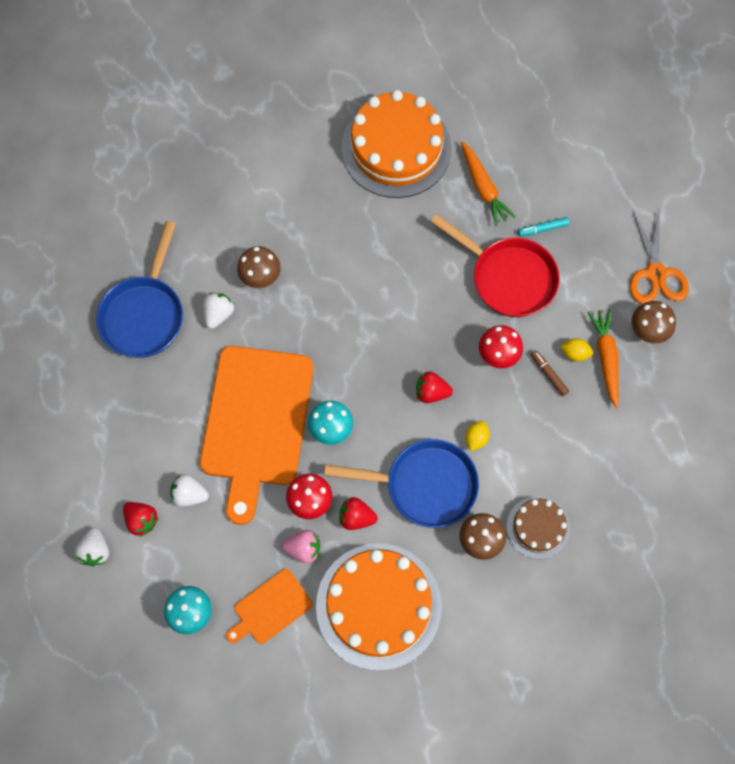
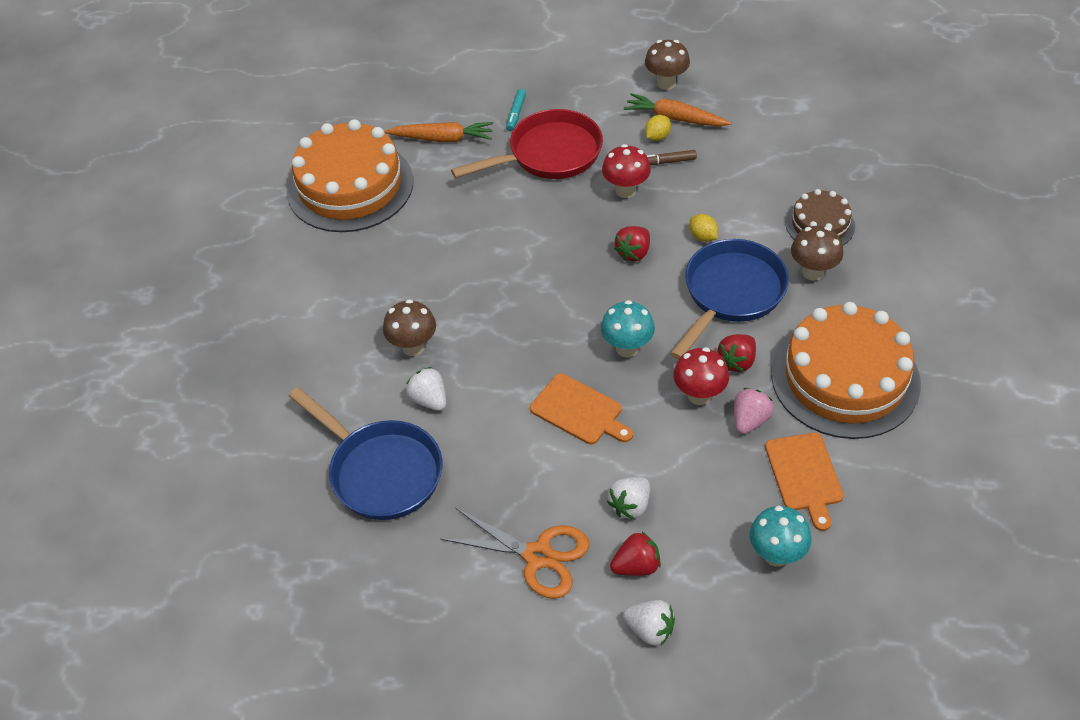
camera: 60 degrees left, 20 degrees down
(256, 422) = (579, 411): orange cutting board -> orange cutting board, size x0.48
(656, 273) = (612, 58): orange scissors -> orange scissors (538, 556)

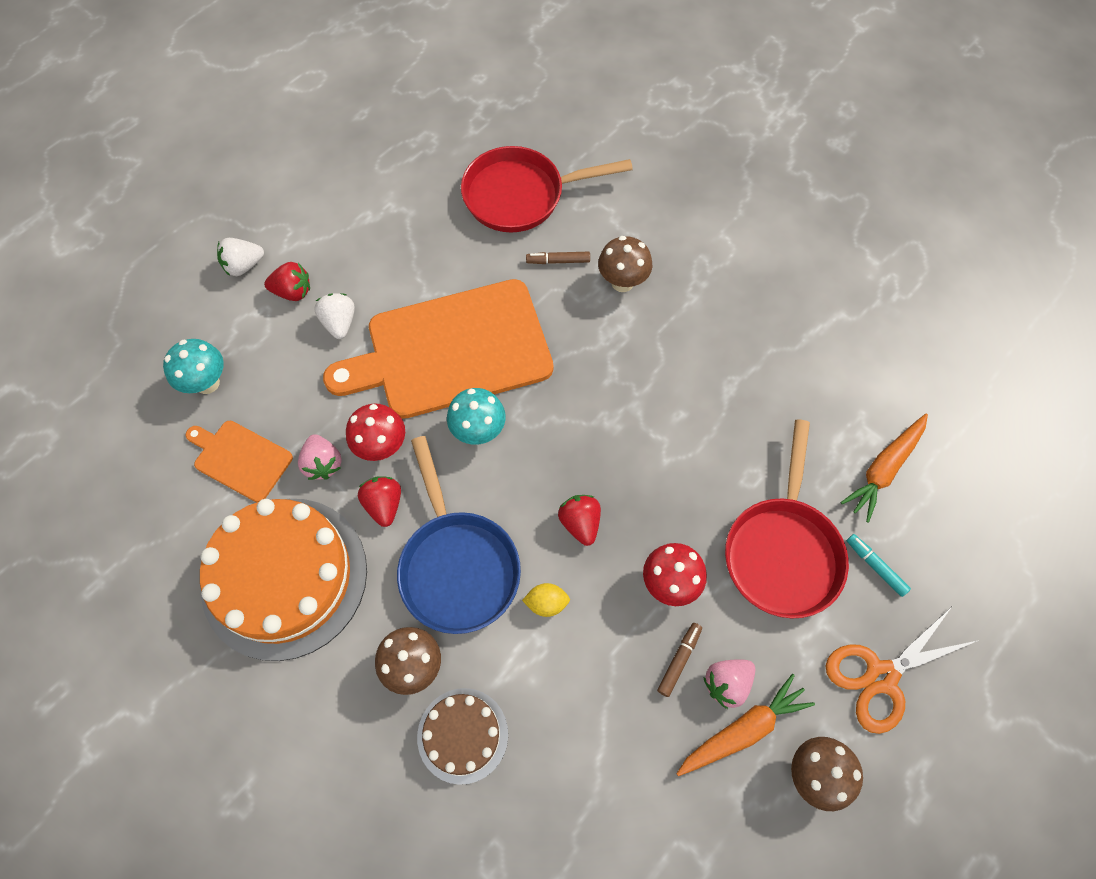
camera: 125 degrees right, 15 degrees up
(350, 186) = (868, 349): orange cake -> none
(381, 471) = (520, 195): blue pan -> red pan
(429, 400) = (558, 261): white strawberry -> brown marker
(538, 556) = (361, 241): orange scissors -> orange scissors (881, 676)
(579, 411) = (451, 351): orange cutting board -> orange cutting board, size x2.10
(636, 566) = (293, 291): red strawberry -> red strawberry turned 105 degrees counterclockwise
(657, 137) = (726, 683): yellow lemon -> pink strawberry

